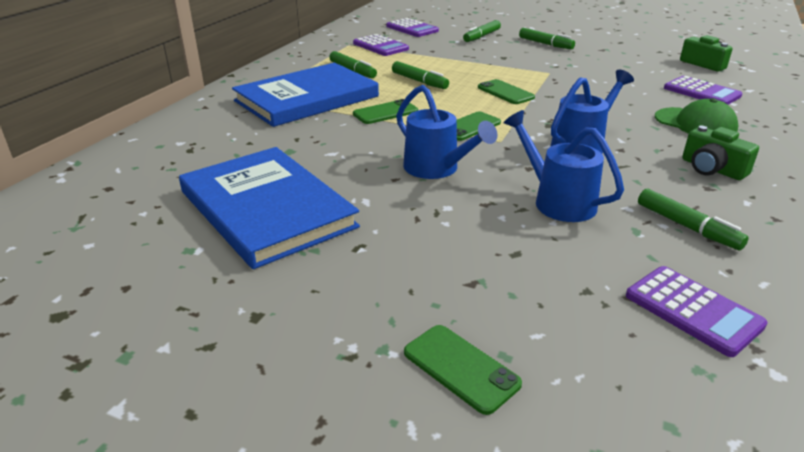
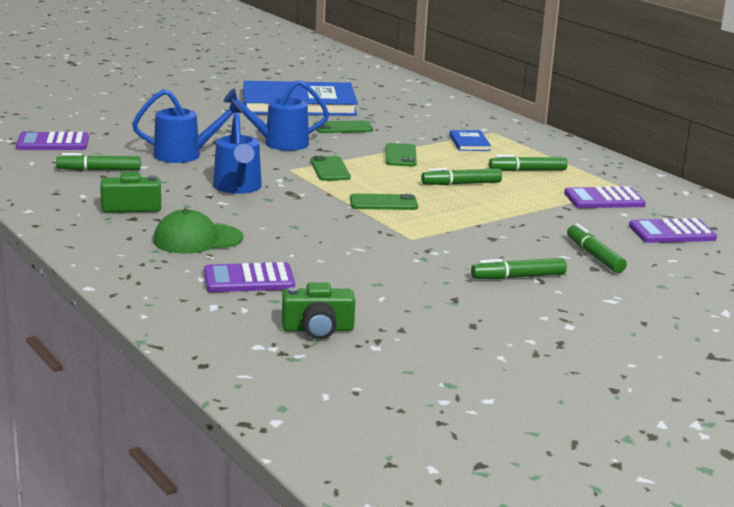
camera: 120 degrees right, 10 degrees down
(307, 99) = (469, 143): blue book -> blue book, size x0.41
(461, 368) = (113, 103): green phone -> green phone (343, 128)

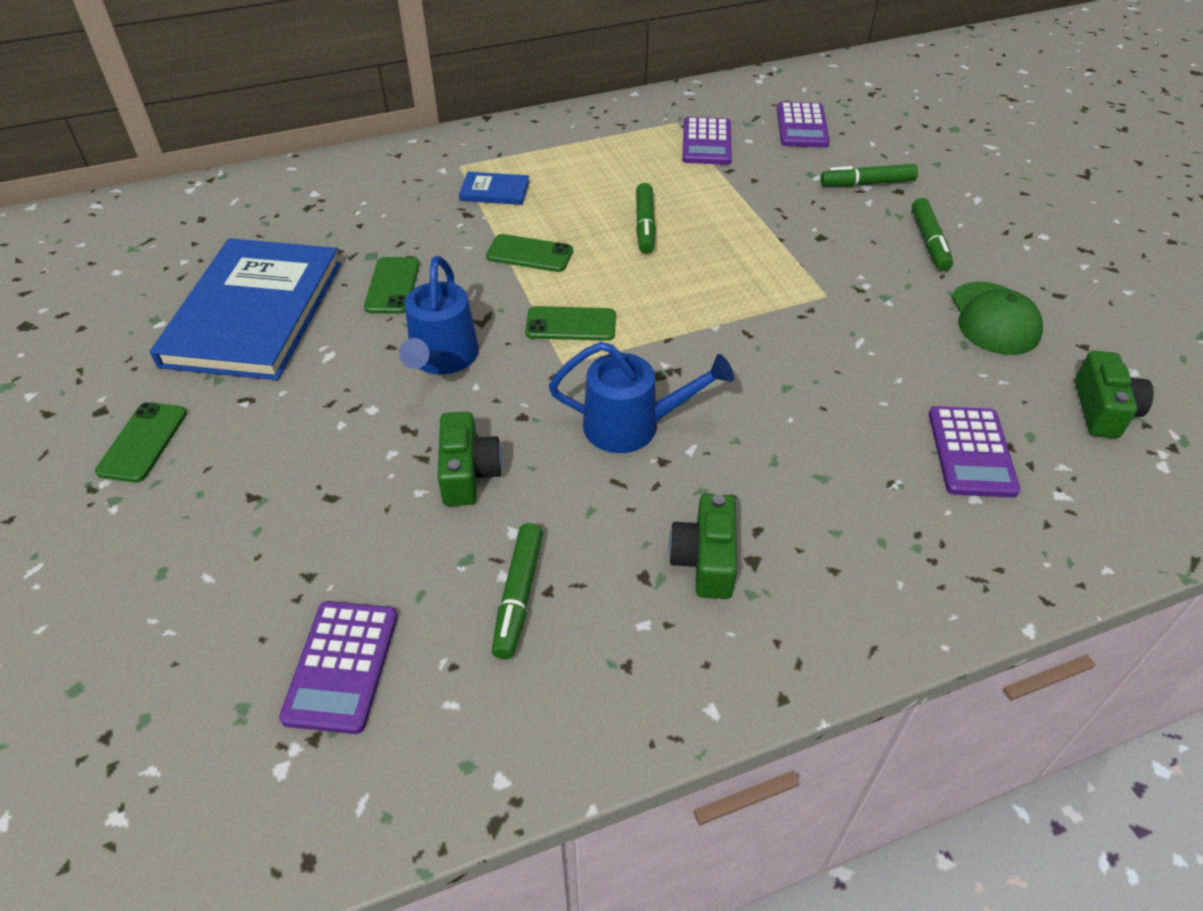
camera: 75 degrees left, 25 degrees up
(185, 155) = (468, 473): blue watering can -> green camera
(197, 239) = (838, 490): green cap -> green cap (994, 319)
(383, 203) = (706, 297): green phone -> green phone (143, 442)
(527, 170) = (606, 170): green marker -> none

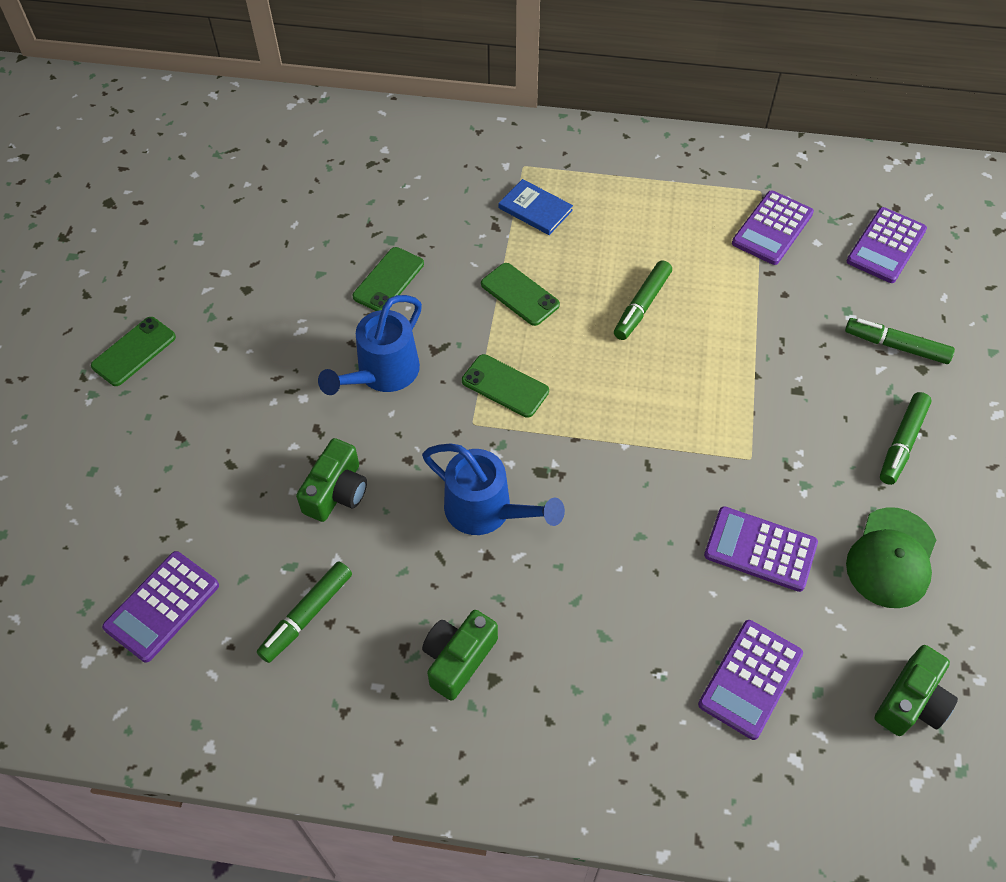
camera: 30 degrees right, 10 degrees up
(254, 313) = (270, 262): blue book -> none
(892, 355) = (760, 549): none -> purple calculator

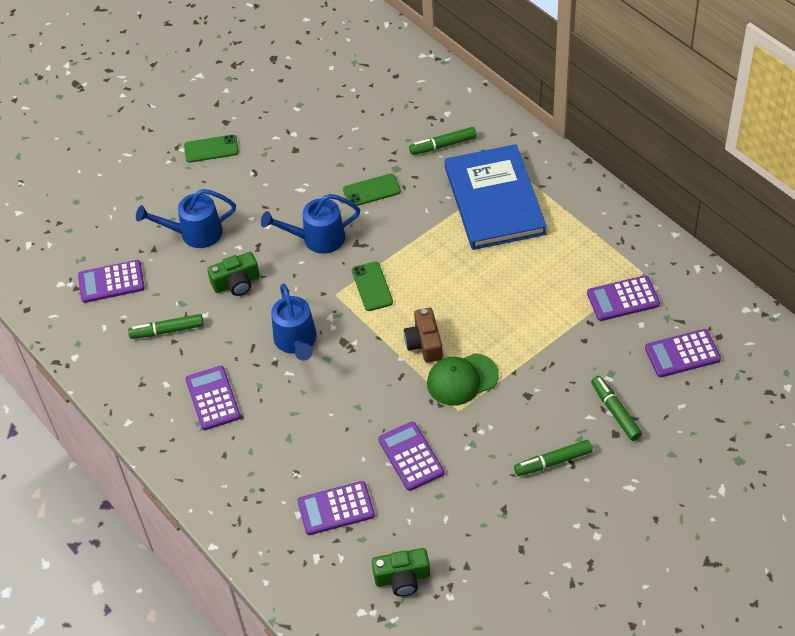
camera: 45 degrees right, 5 degrees down
(217, 468) = (194, 233): none -> blue watering can
(458, 658) = (213, 398): green camera -> purple calculator
(520, 294) = (433, 243): green phone -> none
(535, 209) = (494, 200): blue book -> blue book, size x2.46
(632, 410) = (424, 343): none -> brown camera
(641, 306) = (493, 292): green marker -> green marker (443, 145)
(891, 558) = (474, 510): green cap -> green cap (462, 379)

